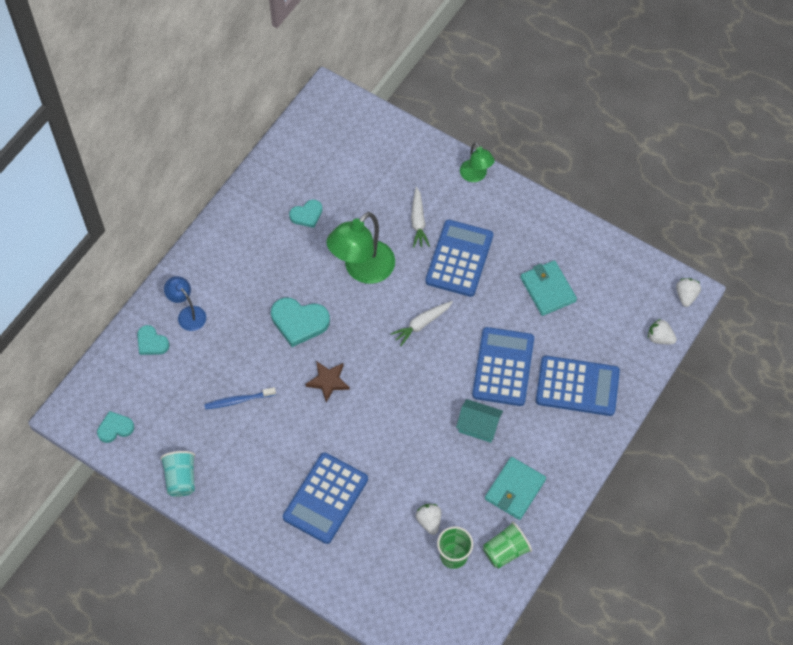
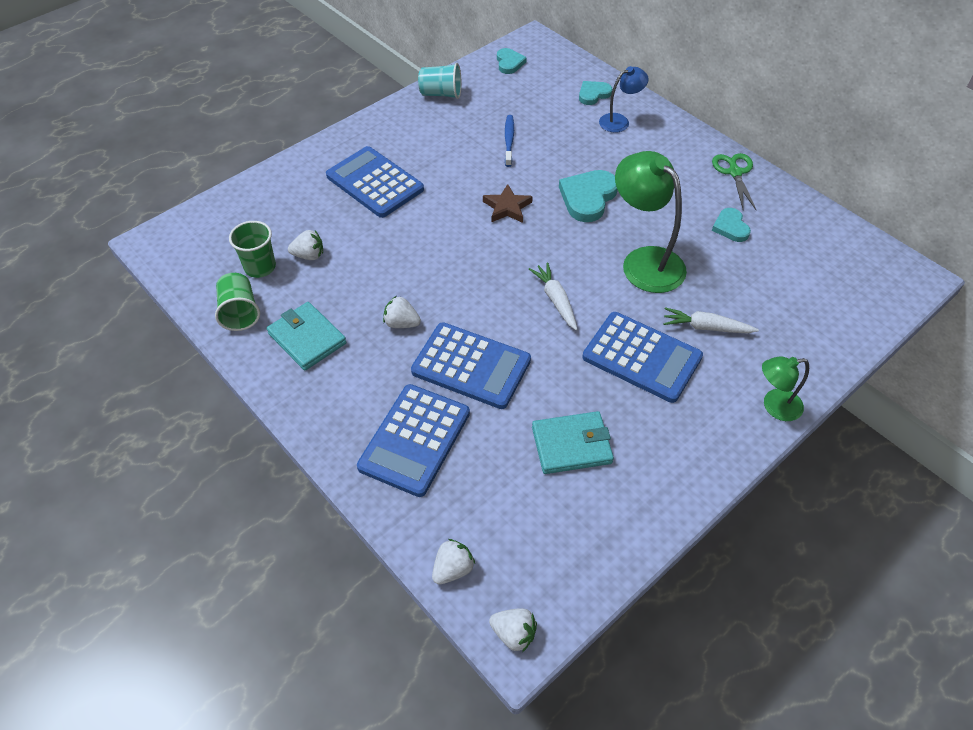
camera: 105 degrees right, 10 degrees down
(238, 217) = (735, 172): none -> green scissors
(478, 426) = (401, 323): turquoise house -> white strawberry

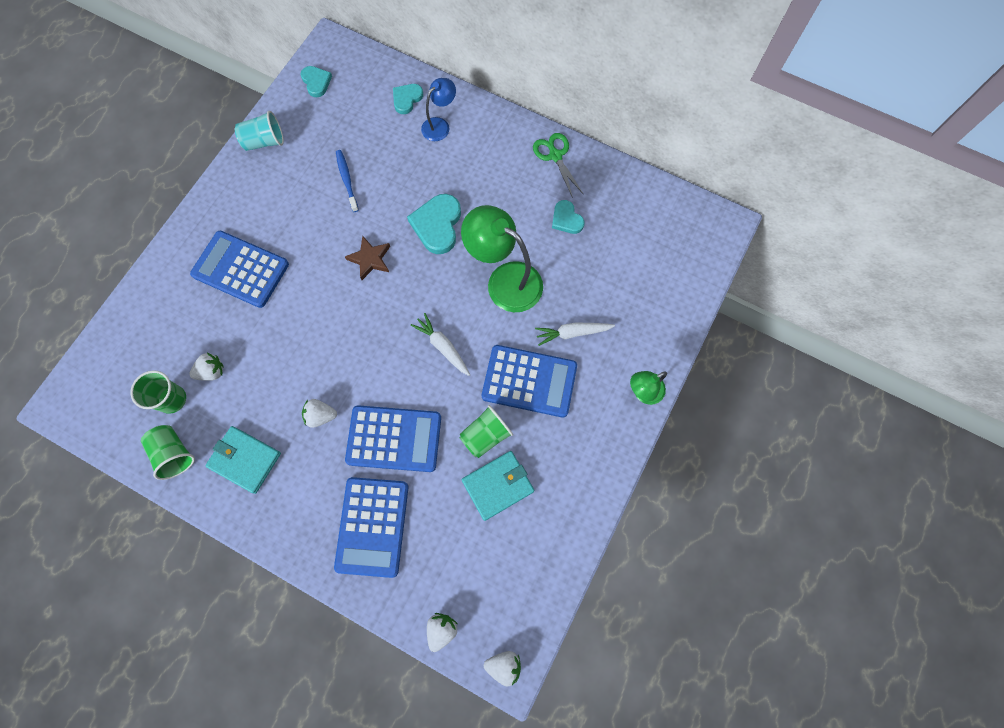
camera: 20 degrees left, 20 degrees up
(574, 393) = (485, 435): none -> green cup

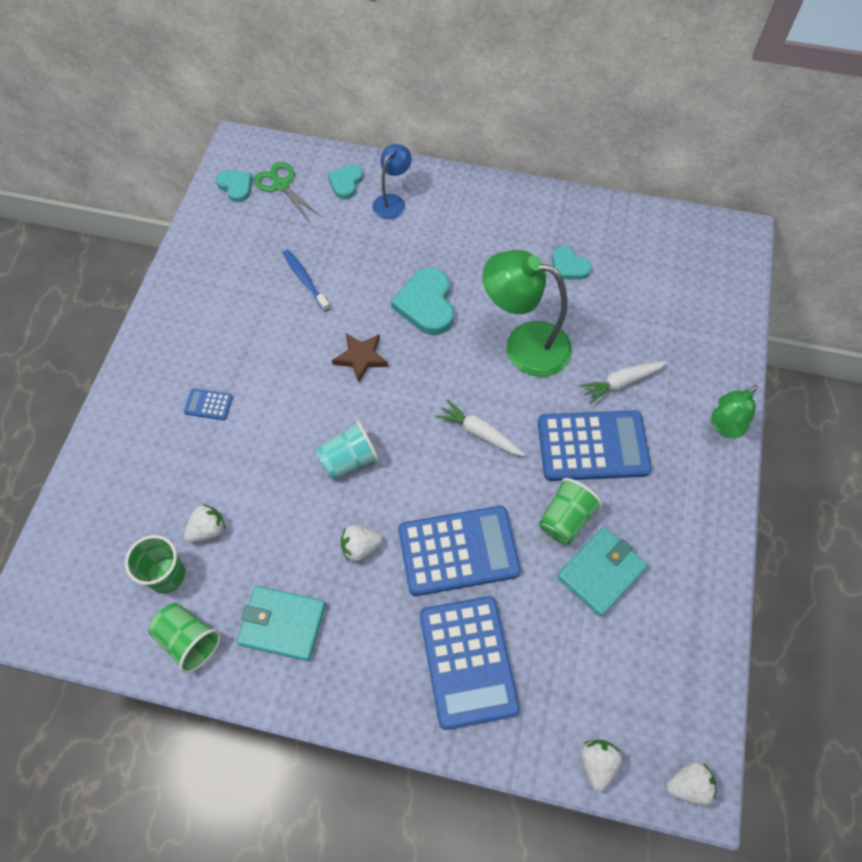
camera: 15 degrees left, 10 degrees down
(241, 269) = (208, 404): blue calculator -> blue calculator, size x0.42
(264, 141) = (194, 260): turquoise cup -> turquoise cup (349, 460)
(555, 156) = (532, 205): green scissors -> green scissors (281, 185)

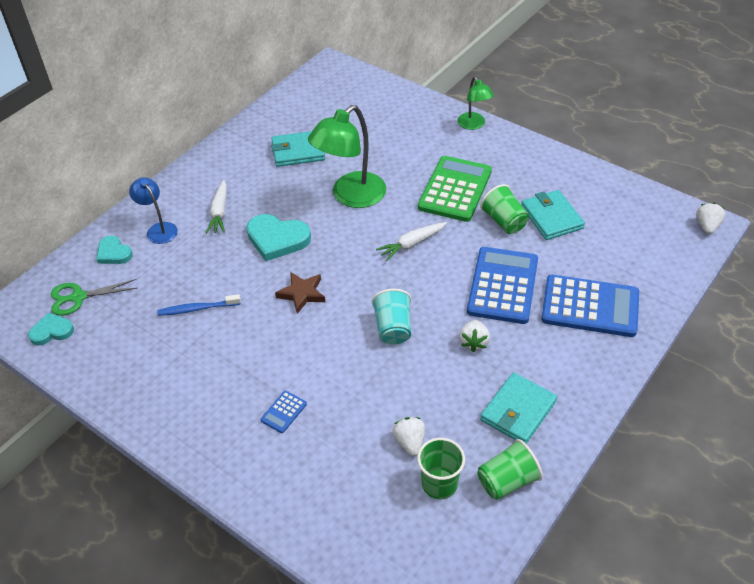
camera: 65 degrees left, 15 degrees down
(568, 266) = (298, 151): turquoise heart -> turquoise wallet
(593, 446) = (455, 189): blue calculator -> green calculator
(597, 763) = (682, 263): white strawberry -> none
(621, 382) = (413, 159): white carrot -> white carrot (219, 212)

